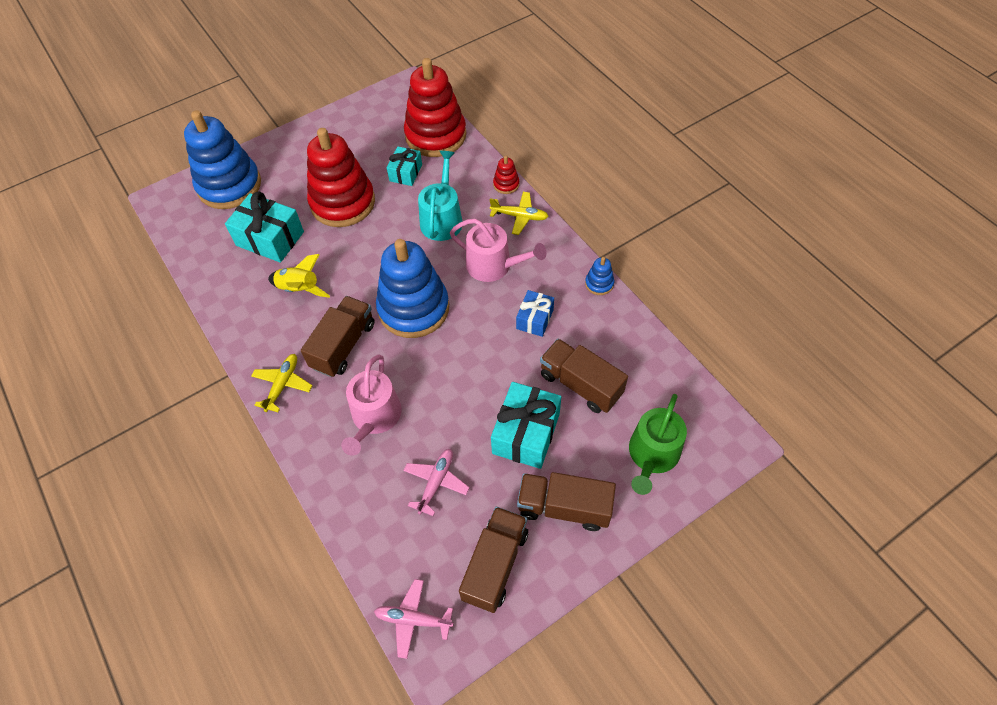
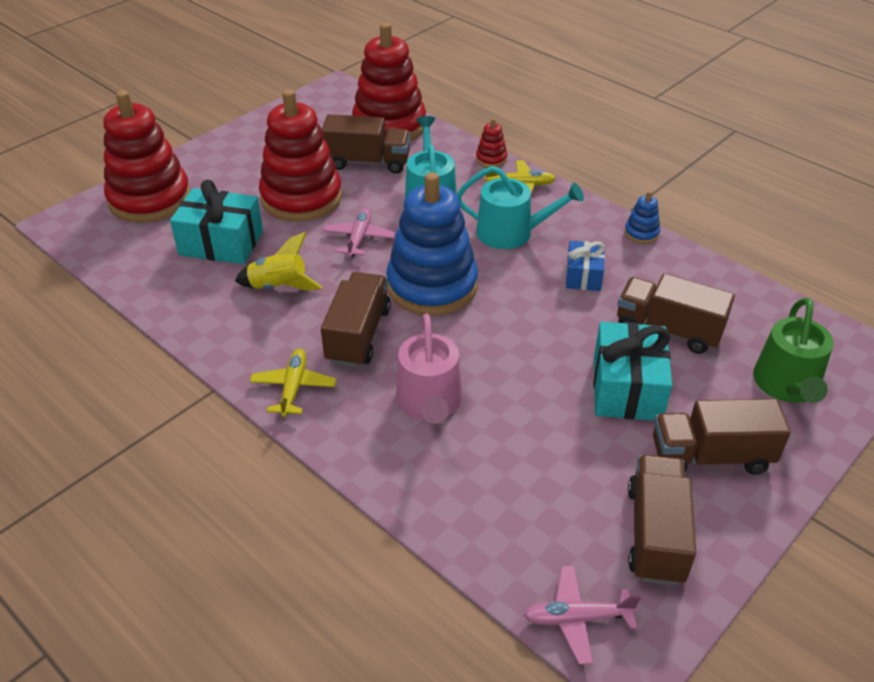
camera: 15 degrees left, 15 degrees down
(229, 185) = (150, 199): blue stacking toy -> red stacking toy
(405, 173) = (368, 162): turquoise gift -> brown truck
(436, 482) = (539, 458): pink plane -> pink plane (359, 238)
(494, 266) = (512, 233): pink watering can -> turquoise watering can

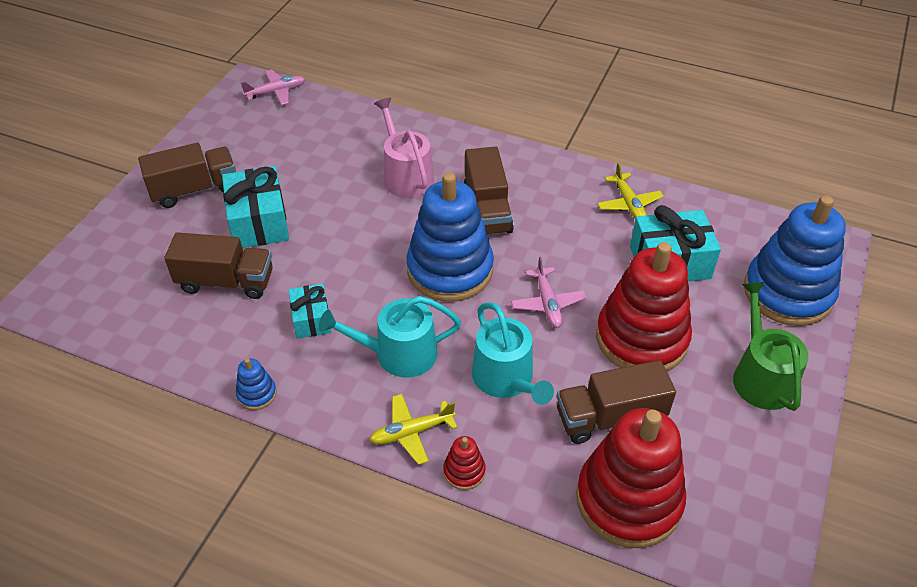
camera: 160 degrees right, 5 degrees up
(150, 199) = (788, 293): red stacking toy -> blue stacking toy
(279, 287) = (581, 233): yellow rocket -> none
(293, 387) = (509, 162): yellow plane -> yellow plane (629, 204)
(583, 276) = (311, 319): blue gift -> turquoise gift
(655, 534) = (233, 138): brown truck -> none
(787, 385) = (126, 256): green watering can -> green watering can (760, 376)

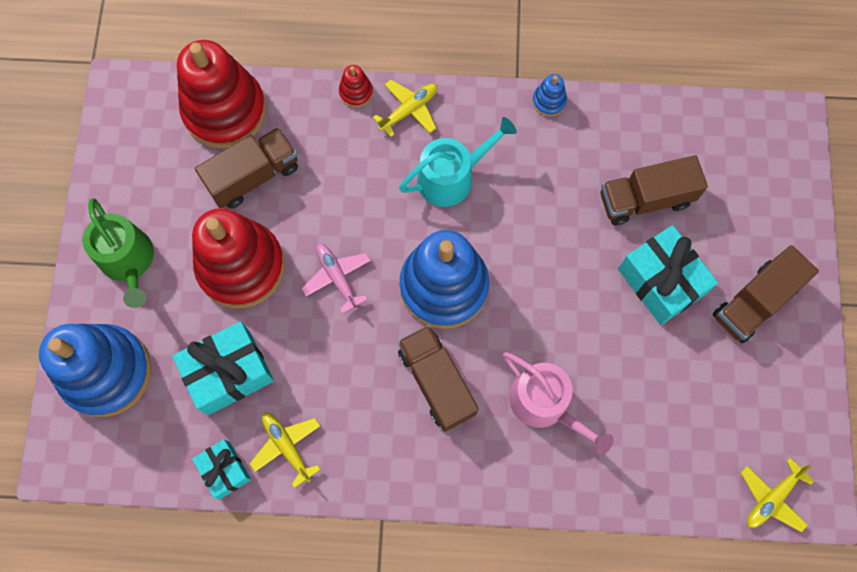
camera: 160 degrees right, 25 degrees up
(276, 92) = (771, 498): pink plane -> yellow plane
(311, 319) = (544, 186): turquoise gift -> turquoise gift (225, 470)
(506, 379) = (350, 183): turquoise watering can -> none

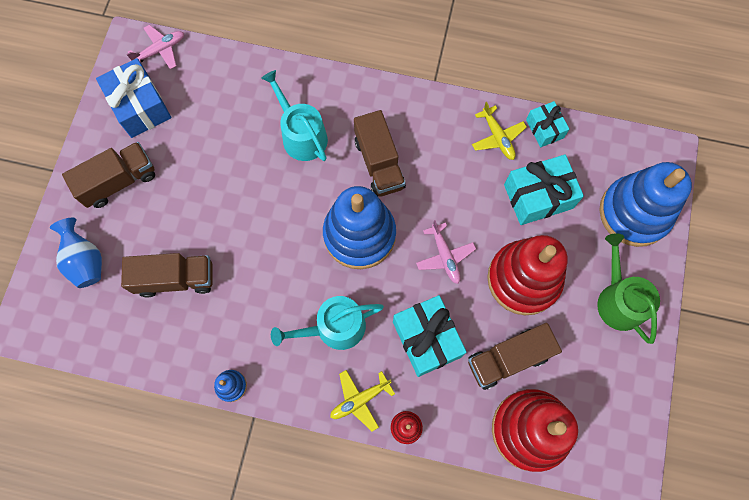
camera: 170 degrees left, 0 degrees up
(545, 404) = (301, 135): pink watering can -> turquoise watering can
(660, 281) = (186, 209): turquoise gift -> turquoise gift (427, 339)
(754, 202) = (86, 261): none -> blue vase
(767, 407) = (140, 107): none -> blue gift
(771, 498) = (160, 50): yellow plane -> pink plane

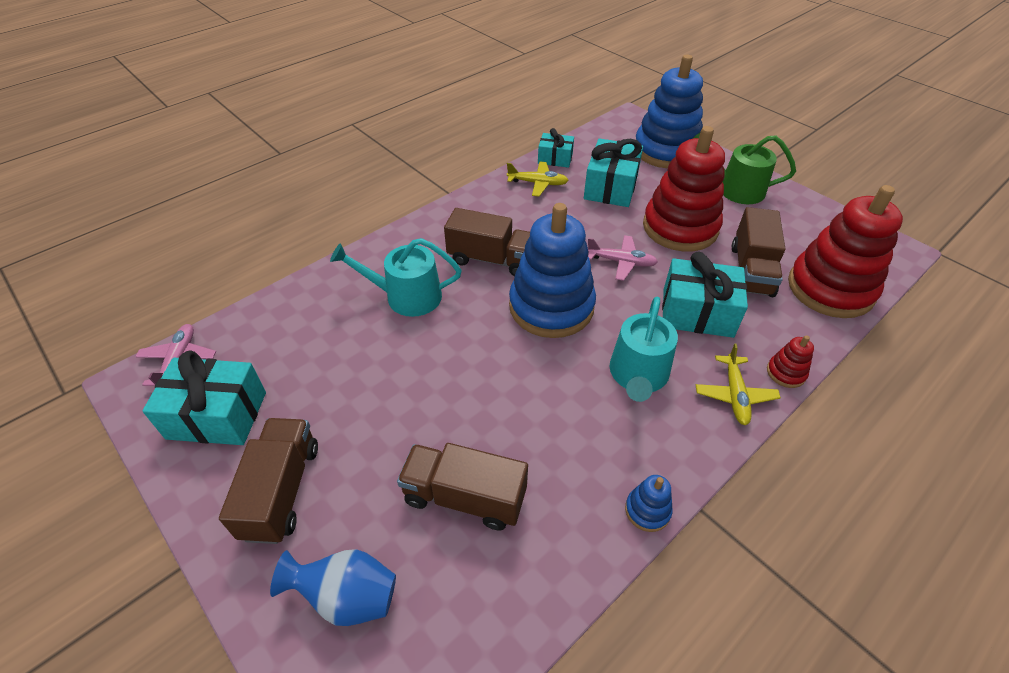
camera: 55 degrees left, 25 degrees down
(140, 107) = (217, 415): blue gift -> turquoise gift
(175, 279) = (464, 497): brown truck -> brown truck turned 105 degrees counterclockwise

